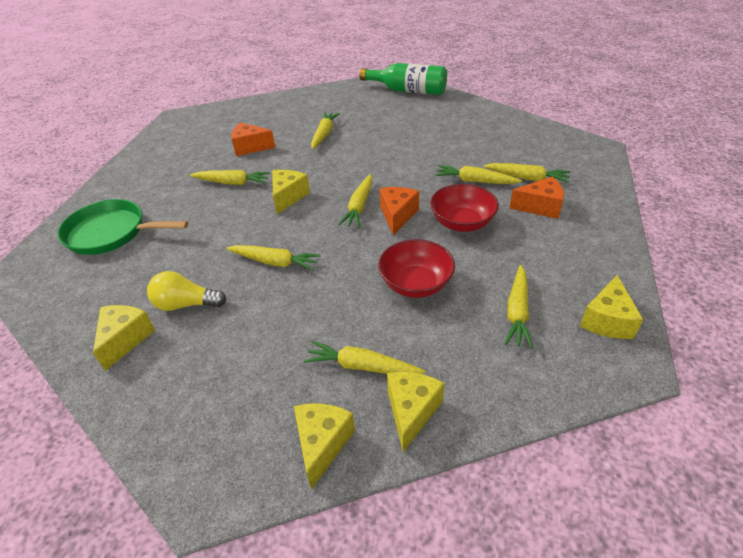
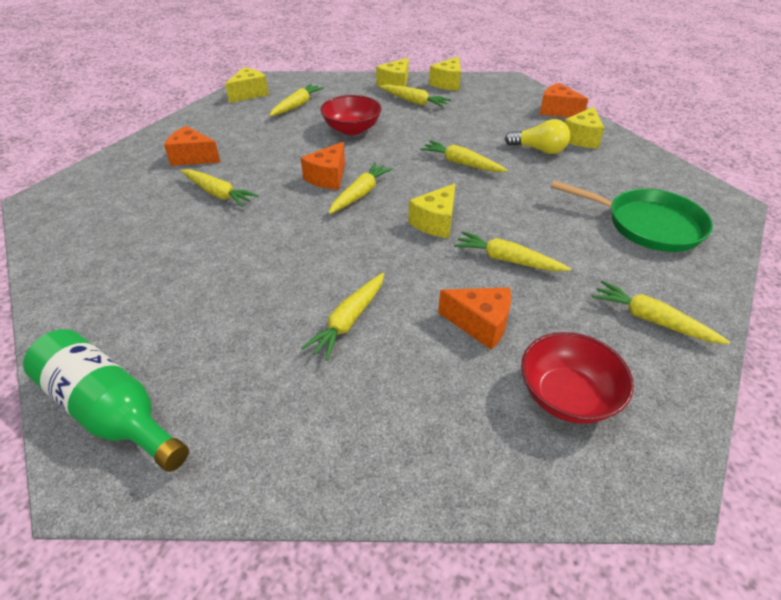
camera: 165 degrees left, 0 degrees up
(139, 401) = (557, 111): none -> orange cheese
(462, 223) = (275, 159): red bowl -> red bowl (567, 396)
(527, 178) = (164, 185): yellow carrot -> yellow carrot (651, 320)

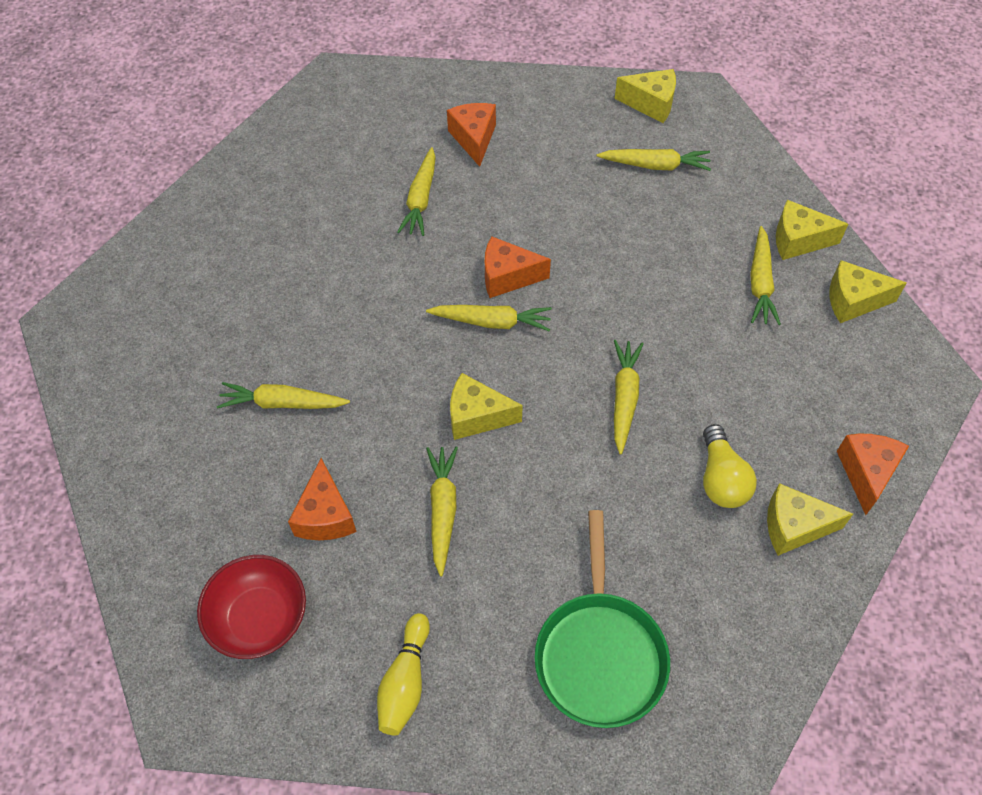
camera: 65 degrees right, 15 degrees up
(111, 411) = (122, 295): green bottle -> none
(352, 129) = (633, 249): red bowl -> none
(651, 320) = (405, 682): yellow carrot -> yellow bowling pin

